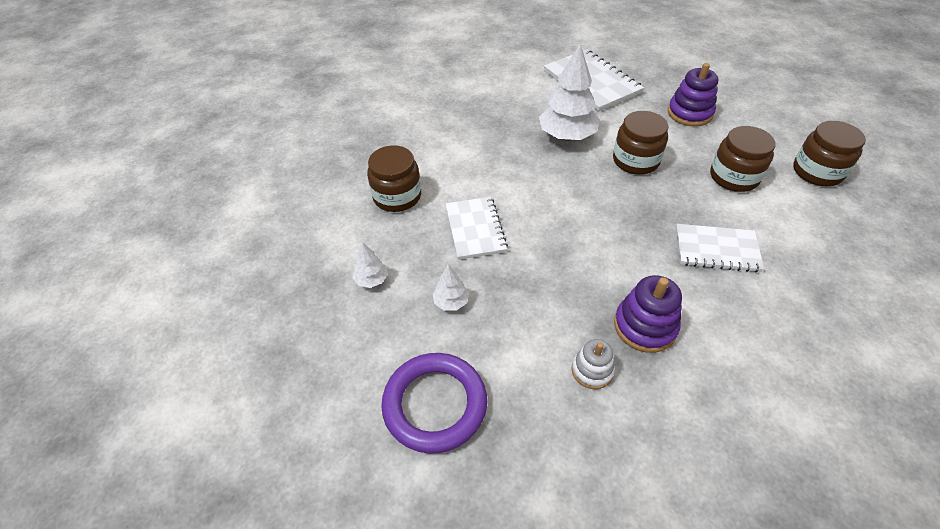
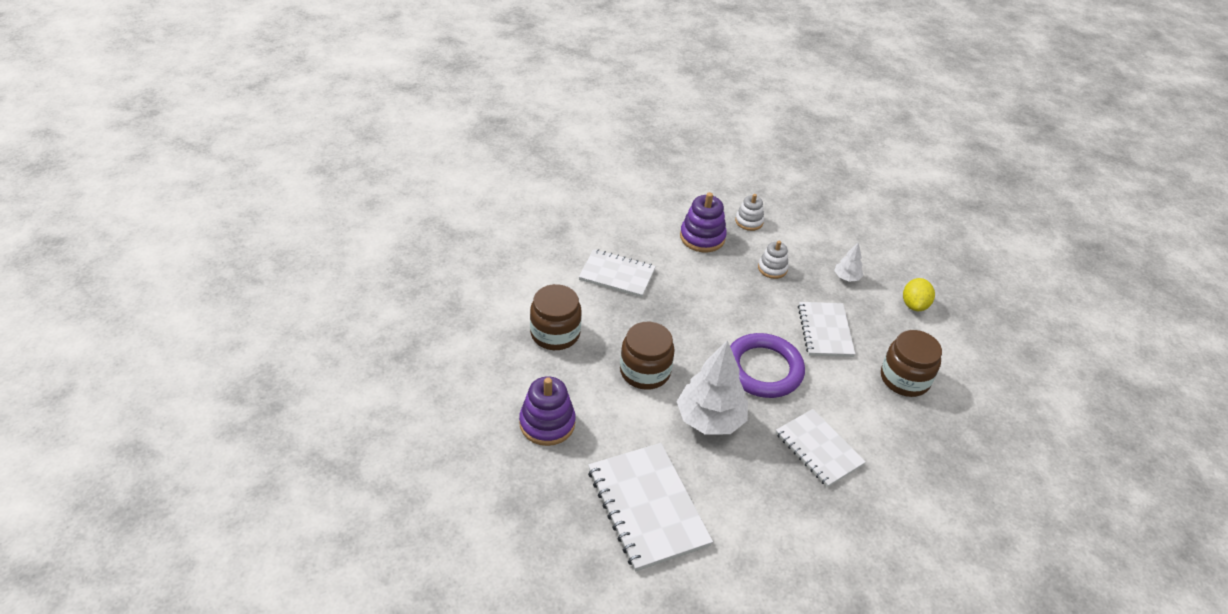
camera: 175 degrees left, 5 degrees down
(371, 280) = (914, 305): white tree -> yellow lemon
(435, 404) = (856, 223): purple ring -> purple ring (763, 369)
(476, 131) = (818, 449): none -> white notebook
(544, 296) = (772, 268): none -> white stacking toy
(817, 172) = (468, 323): brown jar -> none

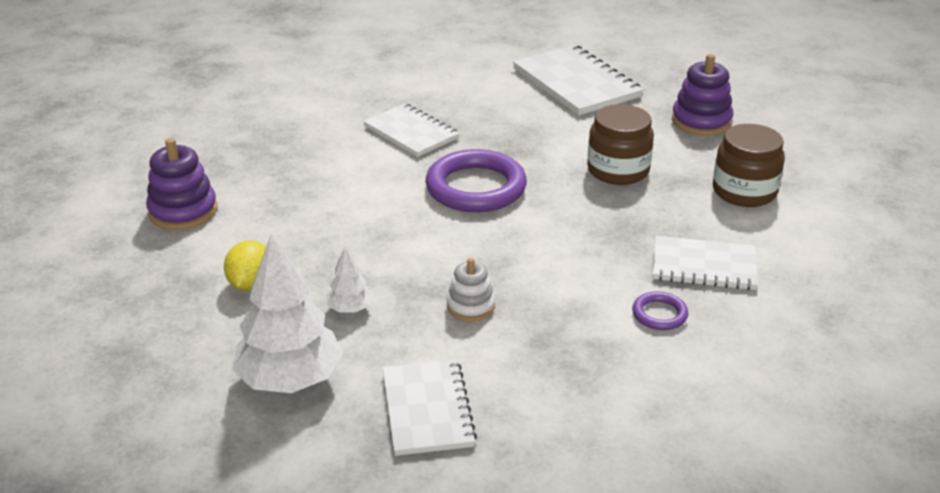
camera: 175 degrees right, 10 degrees down
(659, 247) = (659, 314): none -> purple ring
(702, 237) = (594, 340): purple stacking toy -> purple stacking toy (183, 211)
(710, 419) = (531, 141): white tree -> white tree (290, 380)
(749, 221) = (518, 381): white stacking toy -> none
(825, 331) = (393, 236): white notebook -> white notebook (427, 409)
(904, 379) = (295, 199): brown jar -> none

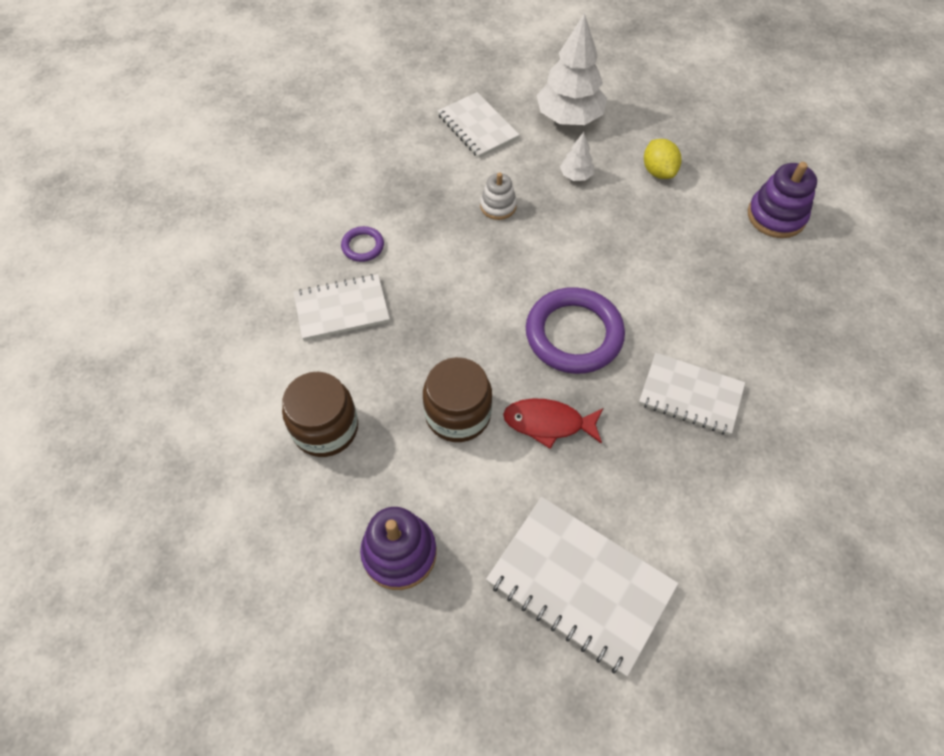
camera: 155 degrees right, 25 degrees up
(542, 147) = (548, 423): none -> red fish

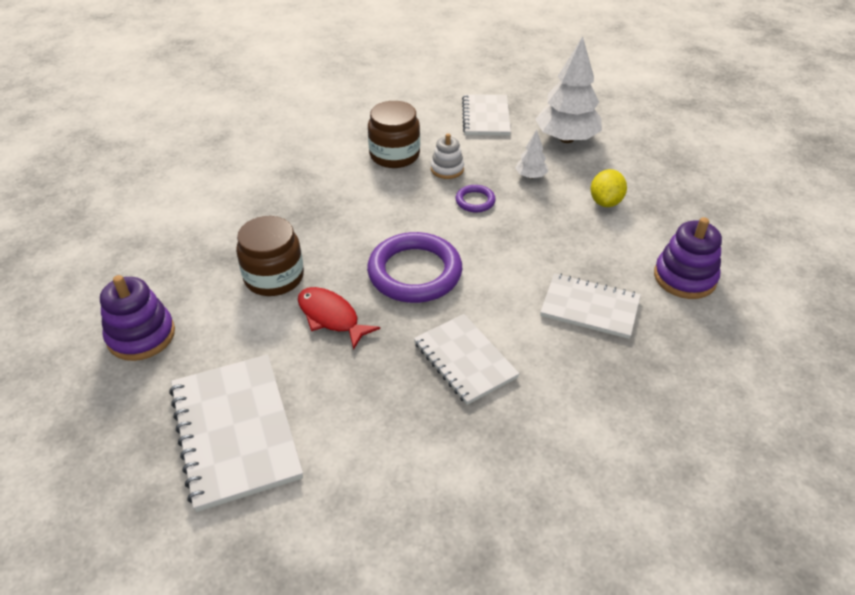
camera: 35 degrees right, 15 degrees down
(325, 428) = (181, 239): brown jar -> brown jar (394, 155)
(342, 309) = (269, 179): white notebook -> white notebook (590, 307)
(363, 246) = (324, 151): purple ring -> purple ring (475, 201)

